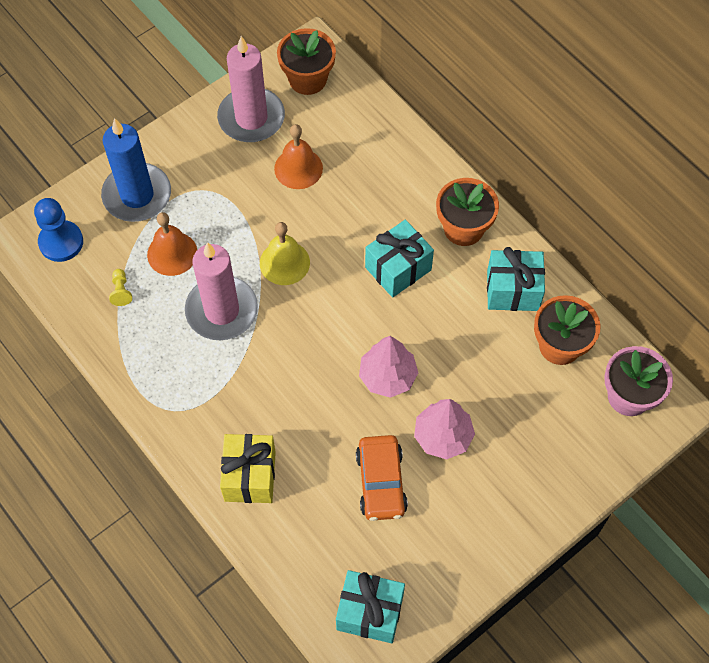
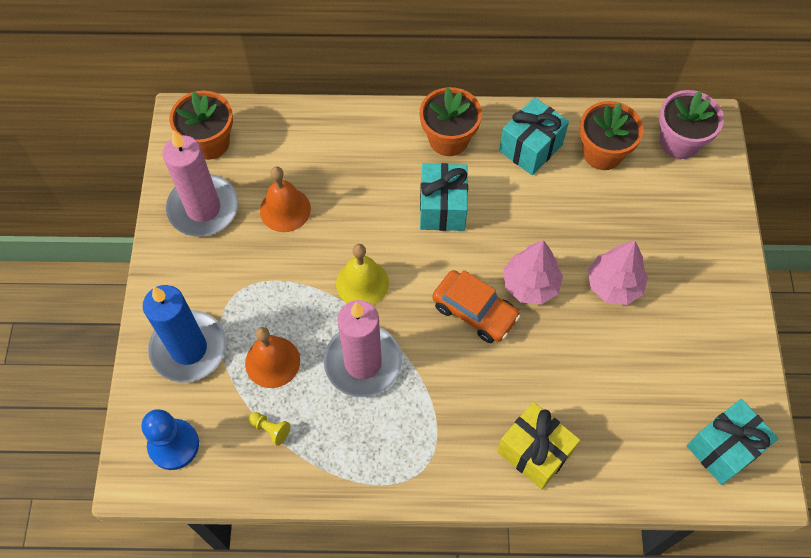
camera: 50 degrees left, 0 degrees up
(381, 482) = (618, 357): orange car -> orange car (475, 311)

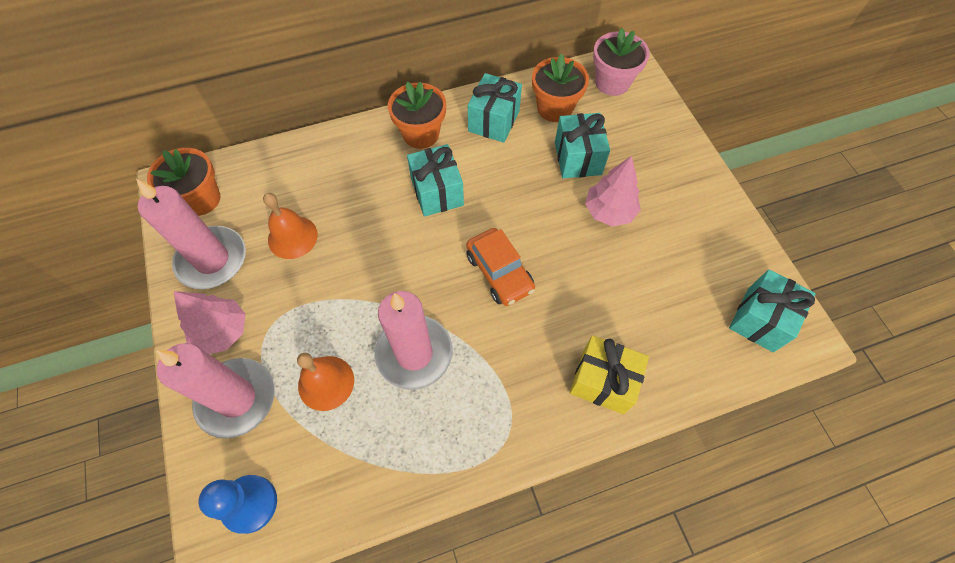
camera: 20 degrees left, 0 degrees up
(189, 348) = (237, 399): blue candle -> pink candle
(270, 429) = (345, 451): yellow pawn -> none
(362, 283) = (388, 280): yellow bell -> none
(475, 311) = (499, 272): orange car -> orange car turned 45 degrees clockwise
(530, 285) = (539, 234): pink tree -> pink tree (222, 331)
(604, 217) = (577, 158): none -> turquoise gift

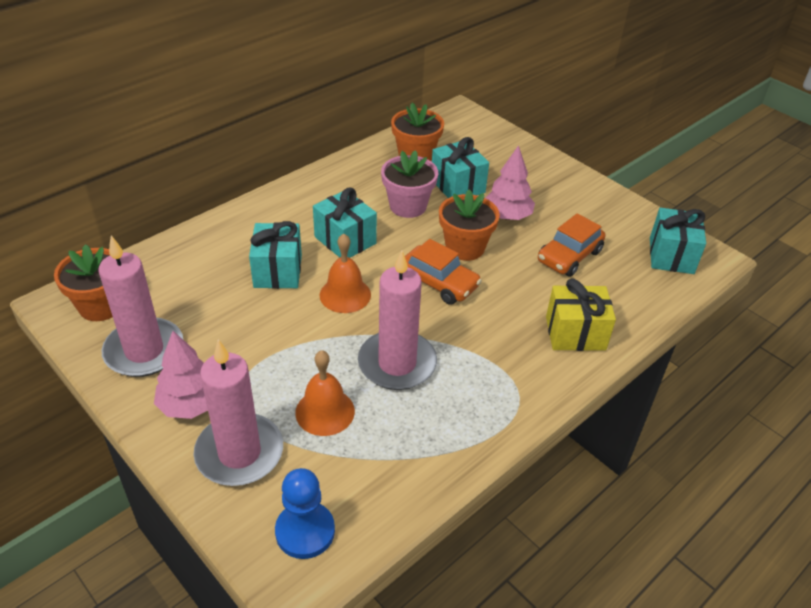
camera: 25 degrees left, 20 degrees down
(292, 237) = (221, 310): orange bell -> orange bell (345, 294)
(421, 134) = (303, 201): orange flower pot -> orange flower pot (465, 247)
(494, 121) = (366, 177): turquoise gift -> turquoise gift (278, 271)
(612, 82) = (454, 128): pink flower pot -> pink flower pot (408, 206)
(647, 283) = (569, 256): none -> orange car

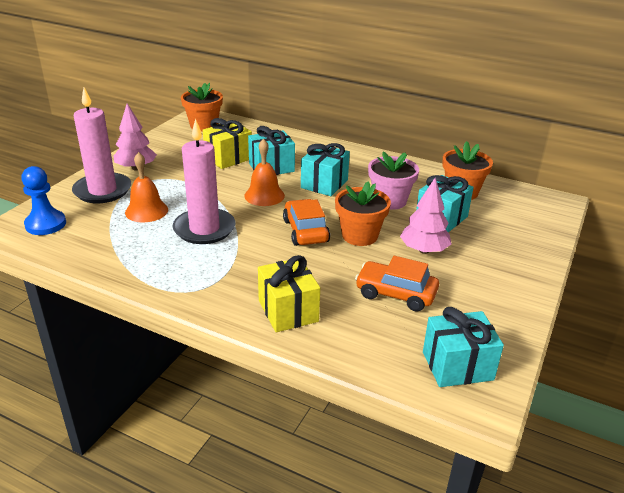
camera: 70 degrees right, 10 degrees down
(144, 351) = (173, 145): pink candle -> none
(225, 303) = (228, 158): none -> yellow gift
(439, 283) = (305, 231): orange car -> orange car turned 150 degrees clockwise

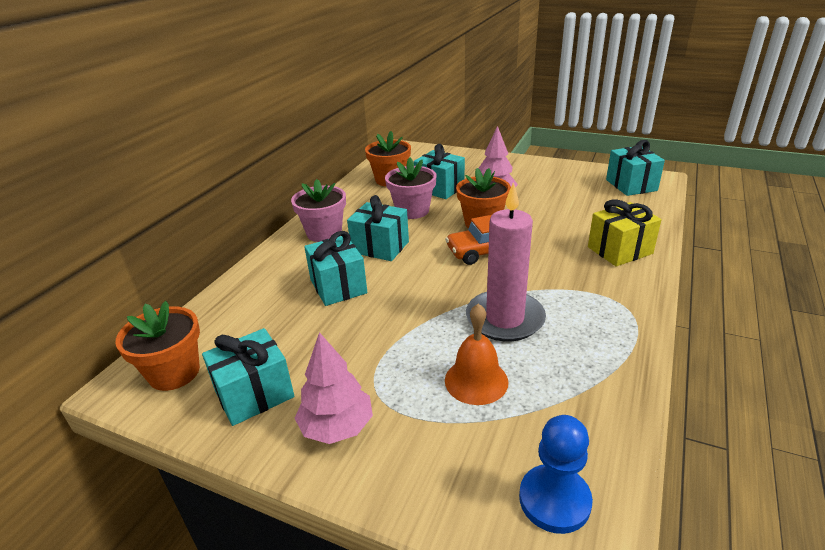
camera: 90 degrees left, 0 degrees up
(102, 191) = (424, 452): pink candle -> none
(174, 146) = (254, 394): none -> turquoise gift
(228, 158) = (307, 327): yellow gift -> none
(264, 195) = (414, 284): orange bell -> none
(352, 161) = (324, 233): none -> pink flower pot
(395, 294) = (564, 206): orange car -> none

